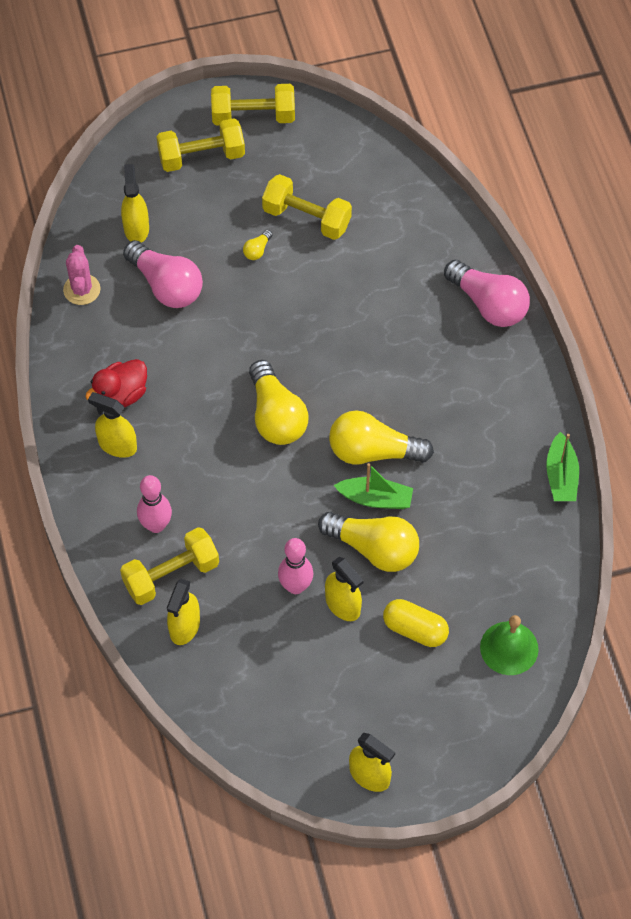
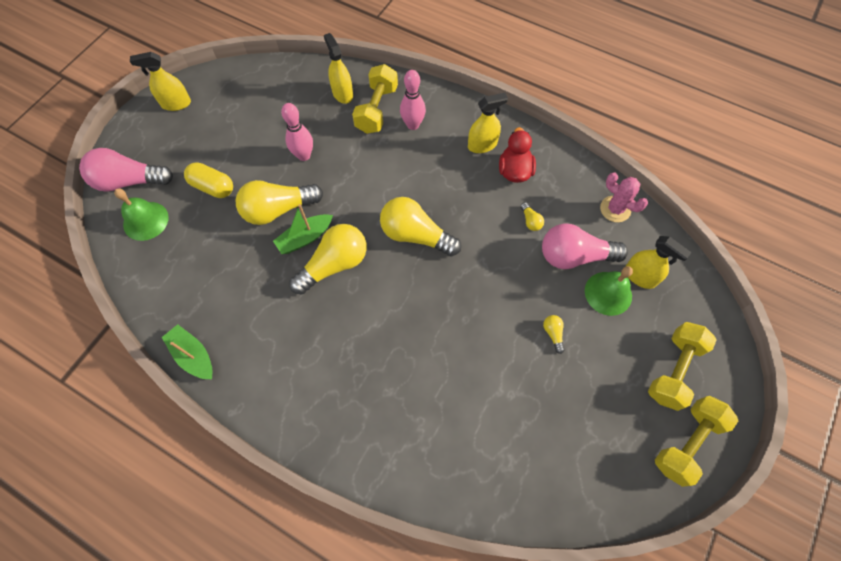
camera: 135 degrees right, 5 degrees up
(164, 342) = (530, 221): none -> yellow light bulb
(177, 239) = (608, 293): none -> green bell
(306, 218) = (551, 391): yellow dumbbell -> none
(343, 605) = (267, 167): yellow spray bottle -> none
(415, 629) = (213, 187): yellow capsule -> yellow capsule turned 45 degrees clockwise
(488, 304) = (356, 445): pink light bulb -> pink light bulb (129, 181)

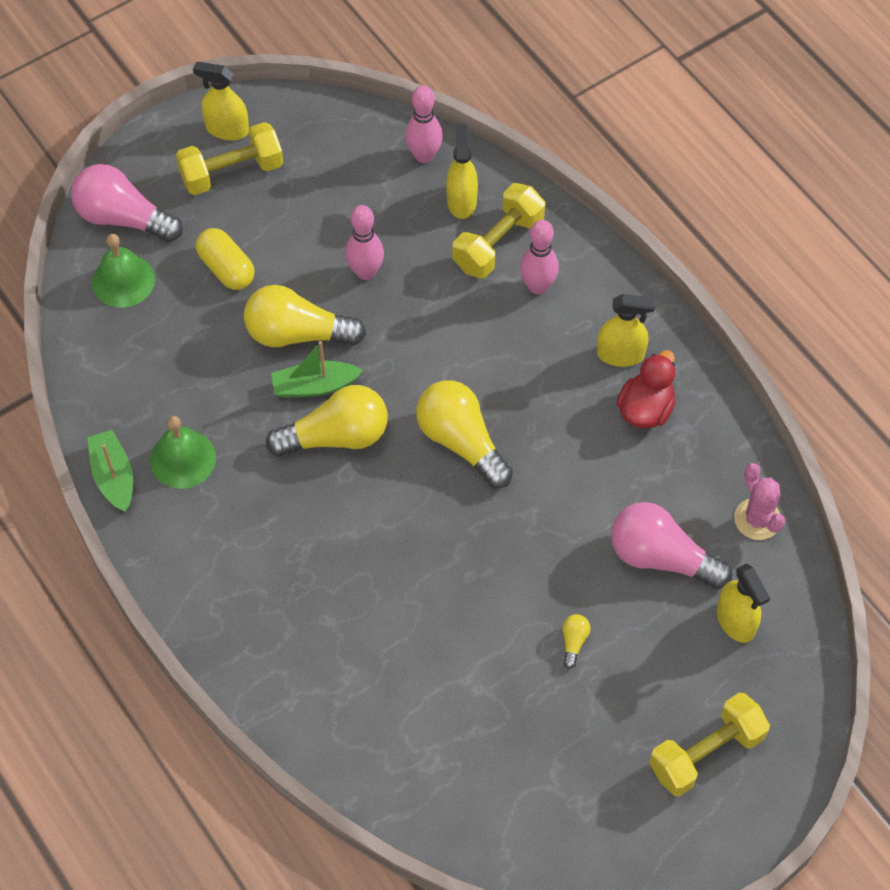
camera: 25 degrees right, 5 degrees down
(307, 76) = (424, 155): none -> pink bowling pin
(530, 221) = (628, 487): yellow light bulb -> none
(608, 293) = (678, 623): green bell -> green bell (183, 459)
(686, 442) = (668, 841): yellow dumbbell -> yellow dumbbell (232, 172)

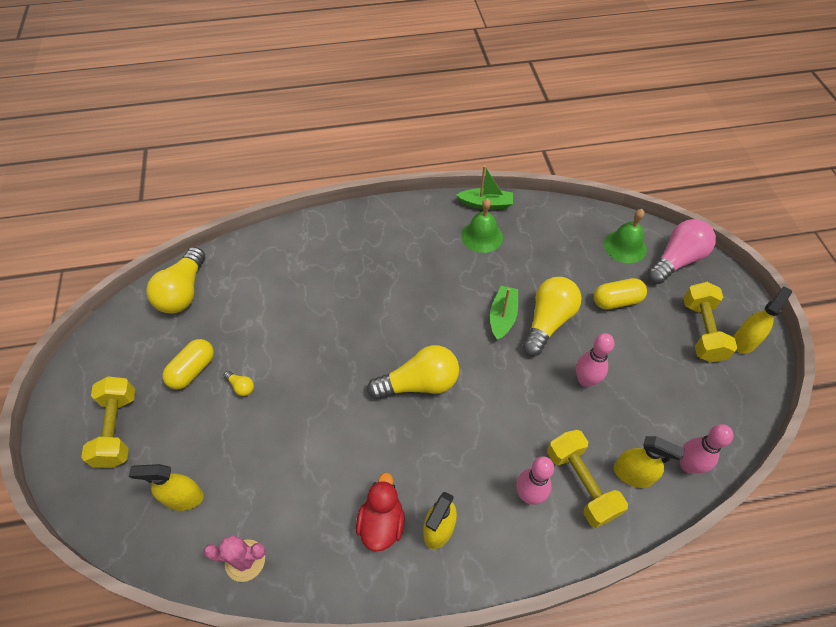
camera: 115 degrees right, 5 degrees down
(336, 436) = (459, 315): yellow light bulb -> yellow light bulb (183, 292)
(584, 716) = (192, 370): none -> yellow capsule
(645, 409) = (381, 523): red duck -> red duck turned 135 degrees counterclockwise
(661, 557) = (261, 471): pink light bulb -> none

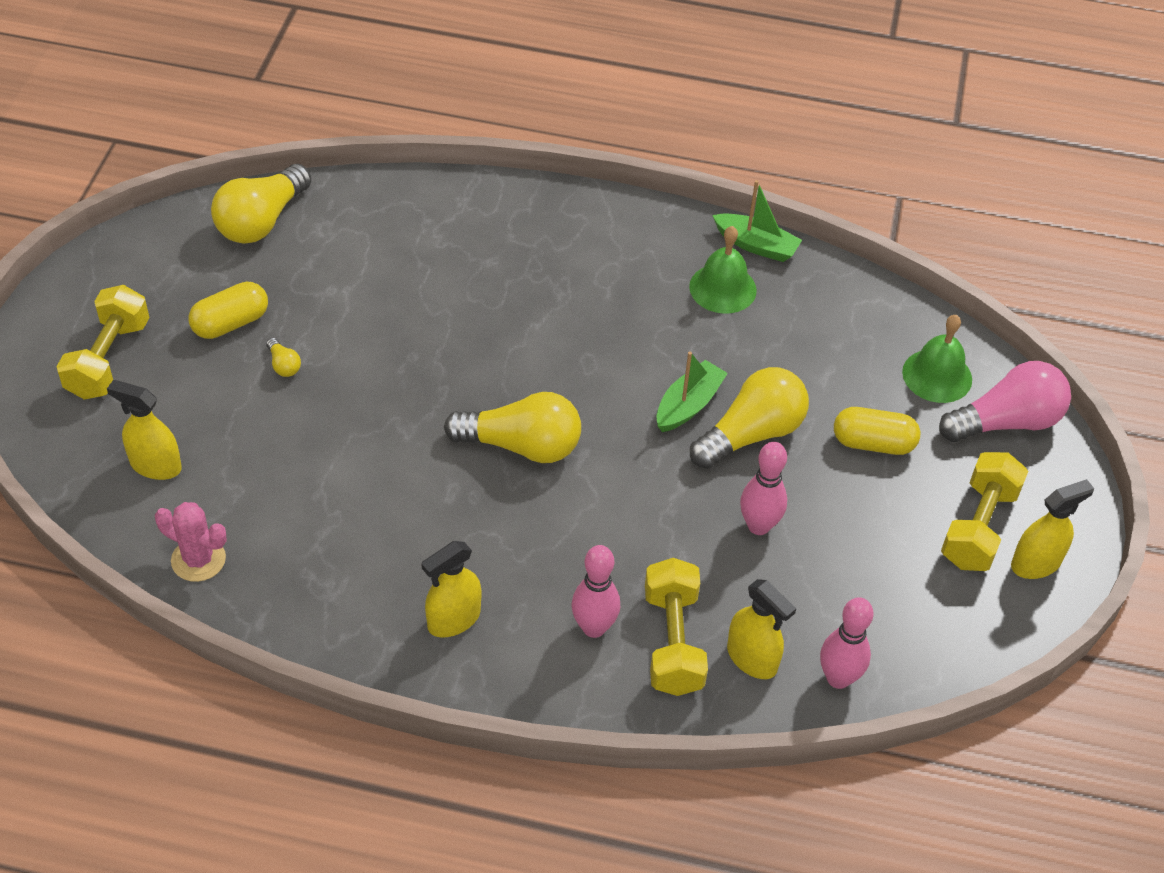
camera: 20 degrees right, 5 degrees down
(381, 523) = (384, 585): red duck -> none

